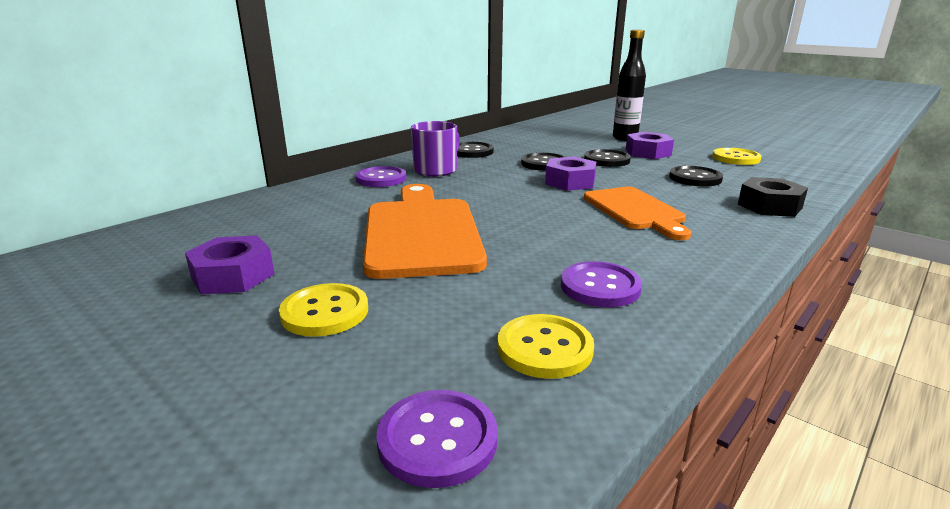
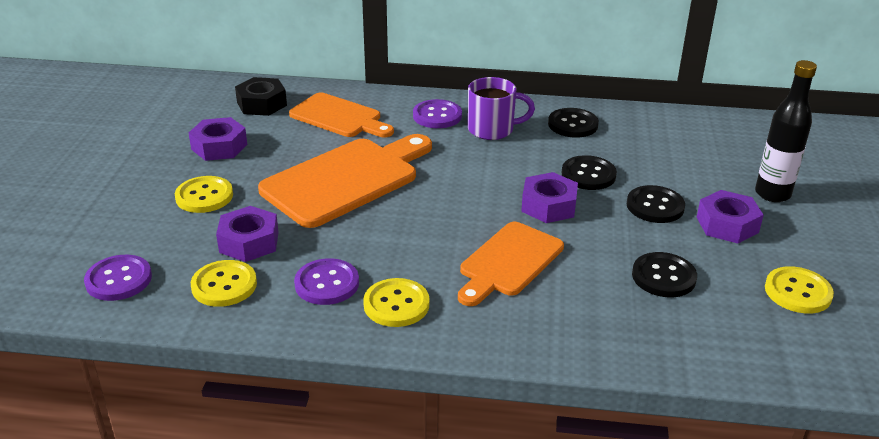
camera: 55 degrees right, 10 degrees up
(305, 209) = (339, 117): none -> orange cutting board
(468, 309) = (249, 242): none -> purple nut
(665, 264) = (396, 304): none -> yellow button
(769, 206) = (622, 341): black nut -> black nut (261, 104)

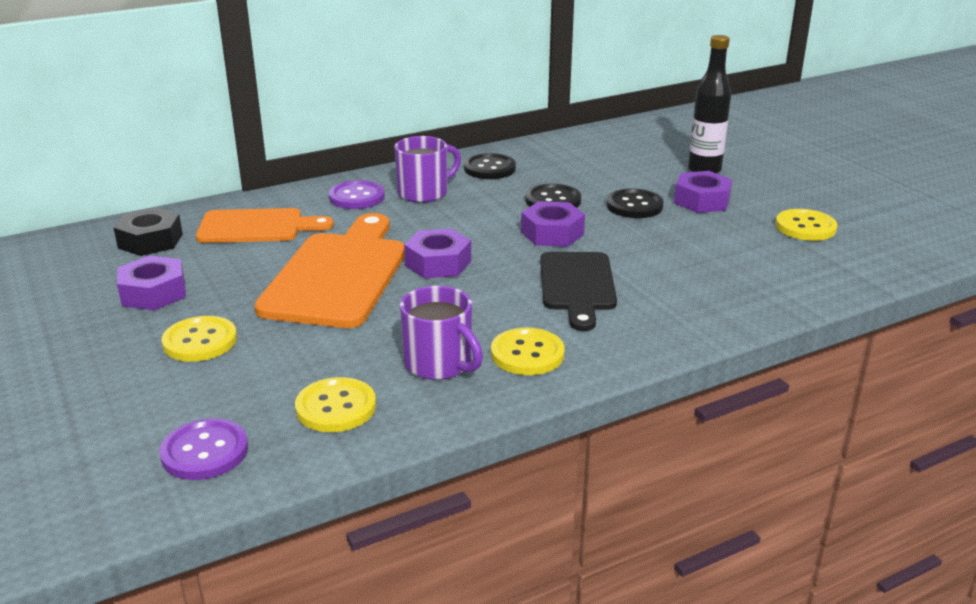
camera: 35 degrees left, 5 degrees down
(249, 242) = (310, 361): purple nut -> purple nut (438, 263)
(327, 284) = (440, 364): purple button -> purple mug
(508, 262) = (577, 285): orange cutting board -> black cutting board
(663, 277) = (706, 251): black button -> none

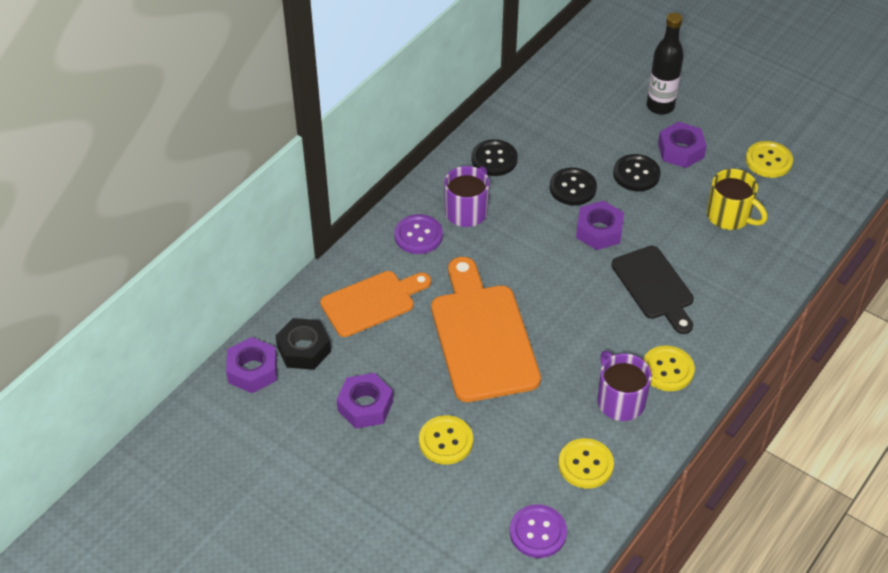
camera: 25 degrees left, 20 degrees up
(438, 263) = (542, 296): purple nut -> purple nut (253, 370)
(440, 364) = (620, 401): purple mug -> purple mug turned 135 degrees counterclockwise
(721, 255) = (729, 216): none -> yellow mug

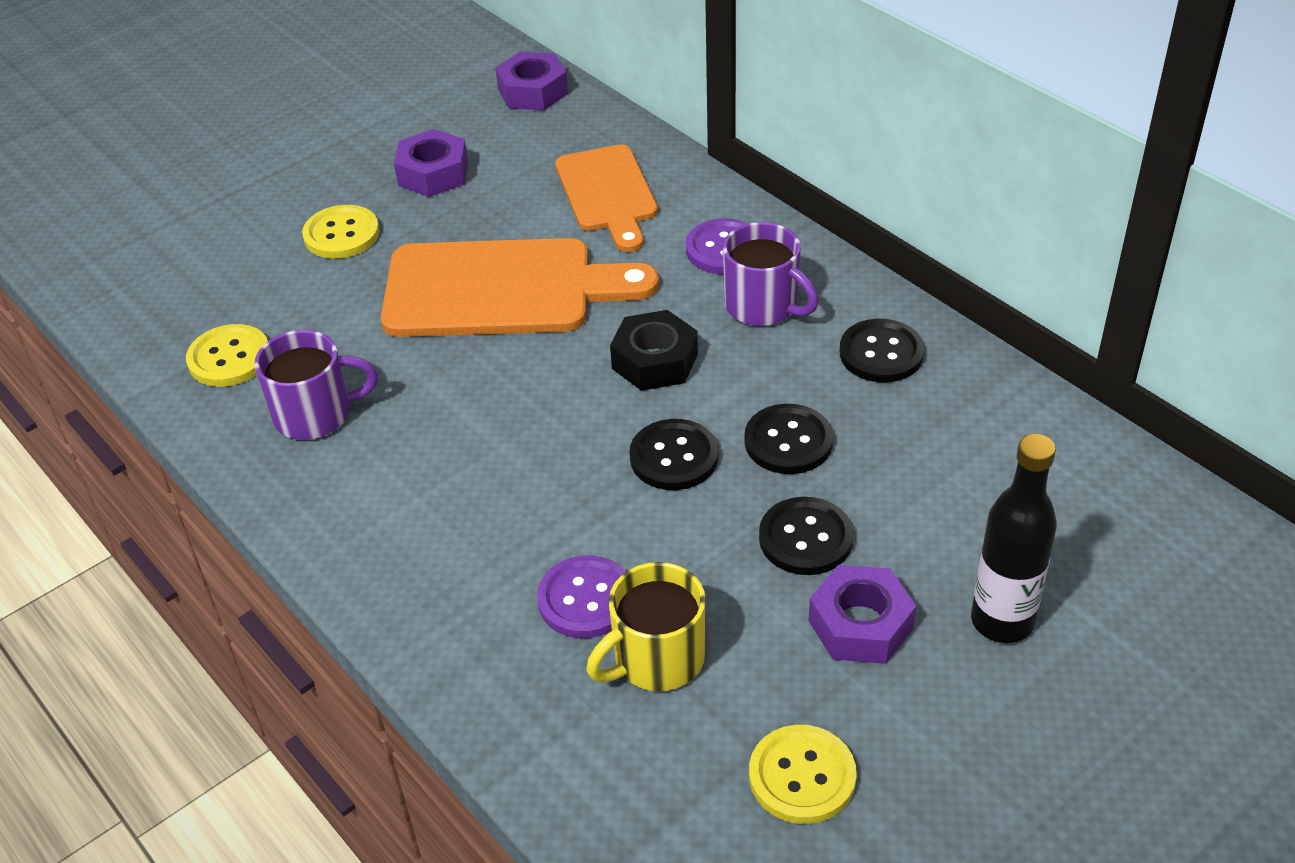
camera: 105 degrees right, 5 degrees down
(304, 349) = (549, 131): black nut -> black nut (655, 361)
(538, 532) = (157, 296): purple button -> purple button (586, 599)
(599, 231) = (674, 457): purple nut -> black button
(654, 286) = (522, 504): black cutting board -> none
(667, 370) = (344, 482): yellow button -> none

